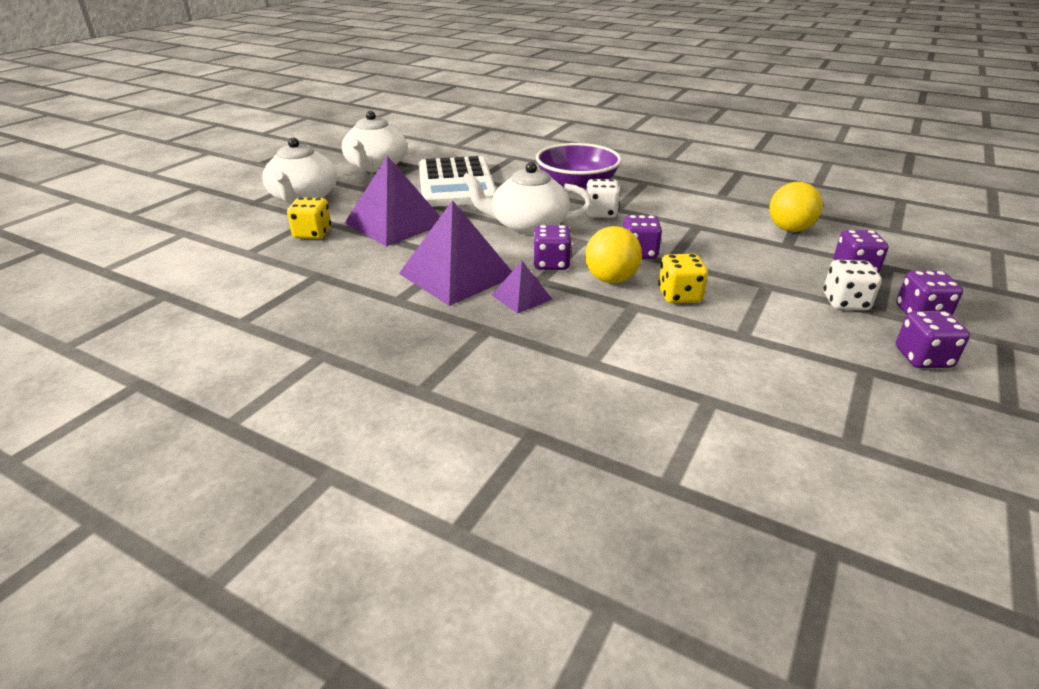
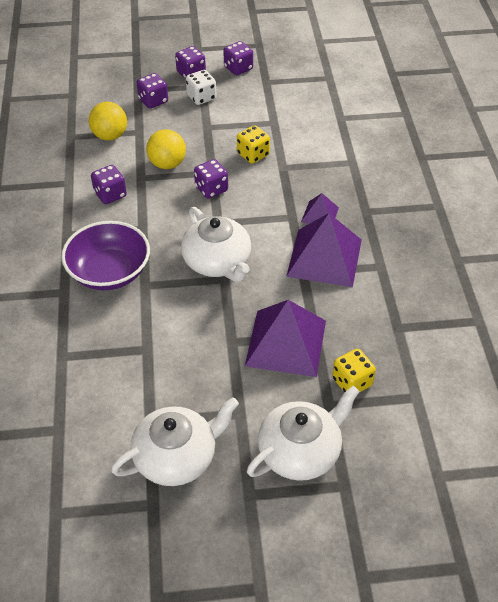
camera: 125 degrees left, 15 degrees up
(456, 183) = (171, 356): white calculator -> none
(551, 264) = (266, 221): purple dice -> purple dice (110, 194)
(601, 213) = (159, 233): white dice -> none
(611, 279) = (260, 187): yellow ball -> yellow ball (167, 164)

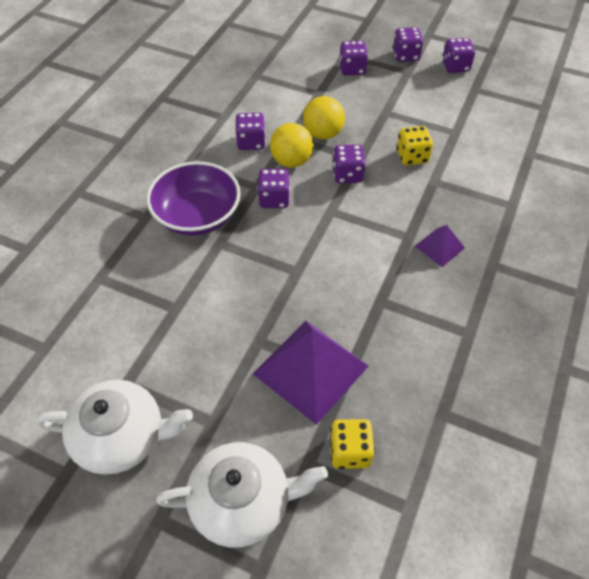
camera: 30 degrees right, 5 degrees up
(110, 136) = (290, 87): yellow ball -> yellow ball (291, 161)
(165, 232) = (274, 199): none -> purple dice
(201, 97) = (400, 82): white dice -> none
(218, 262) = (302, 251): white teapot -> none
(324, 257) = (413, 295): purple pyramid -> none

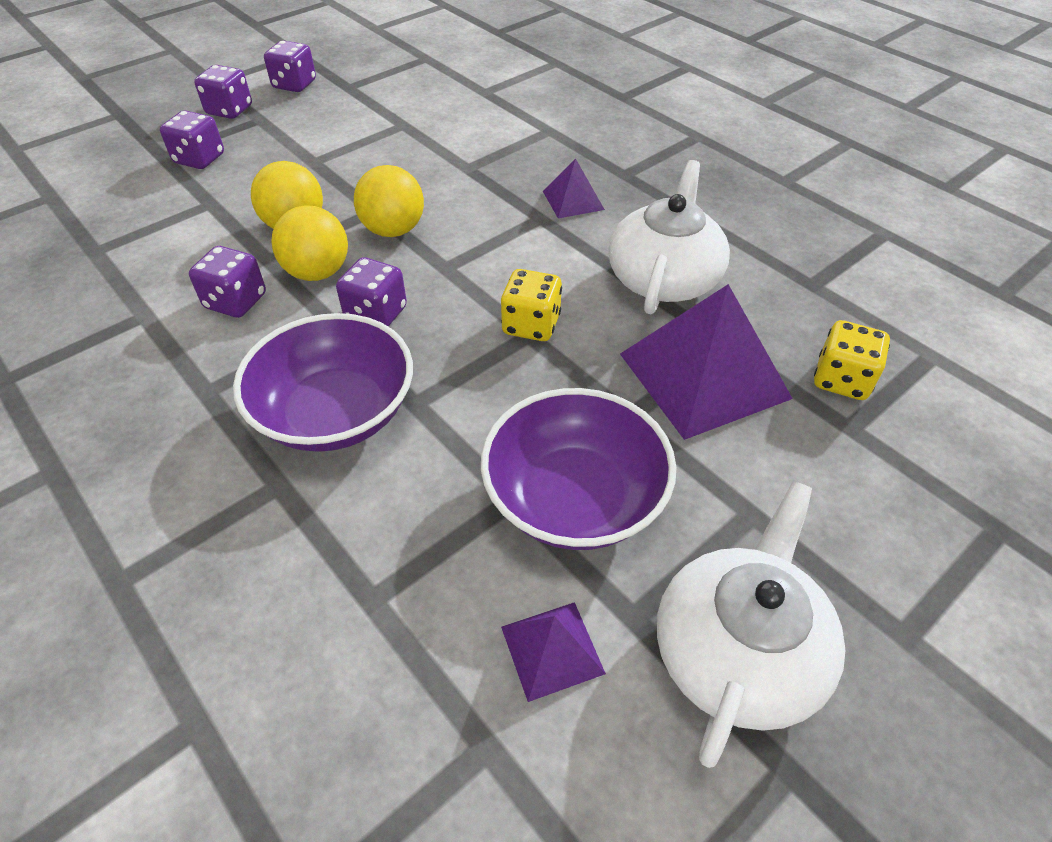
camera: 65 degrees left, 5 degrees down
(97, 356) = (552, 649): none -> purple pyramid
(187, 335) = (574, 498): none -> purple bowl
(243, 501) = (892, 516): white teapot -> white teapot (664, 278)
(347, 175) = (393, 230): purple dice -> yellow ball
(412, 157) = (412, 168): yellow dice -> yellow dice (531, 325)

